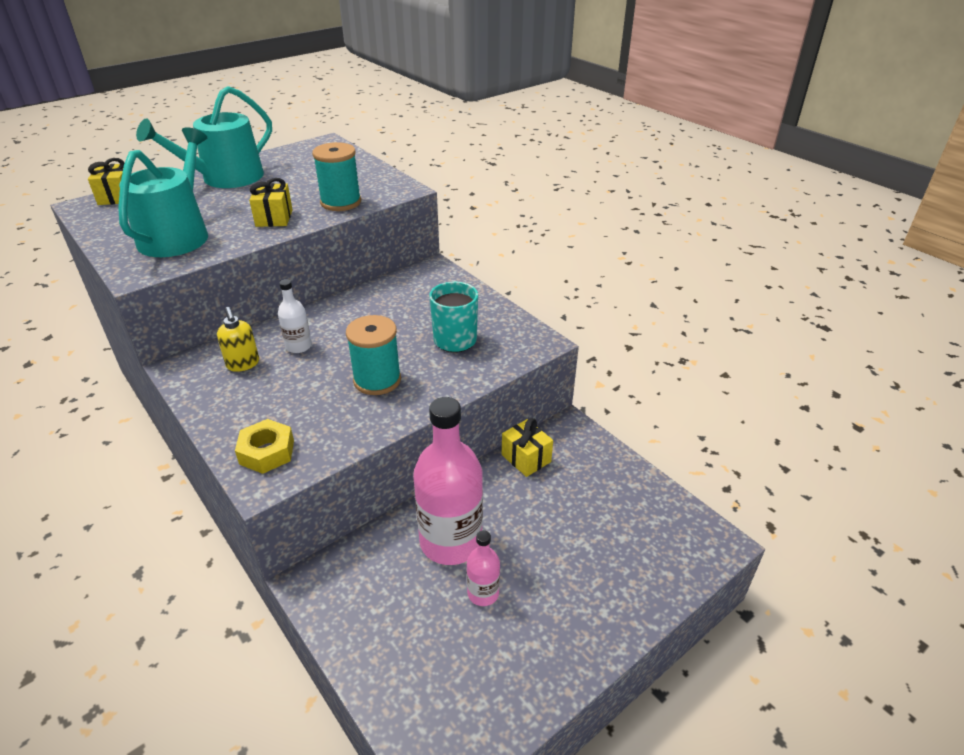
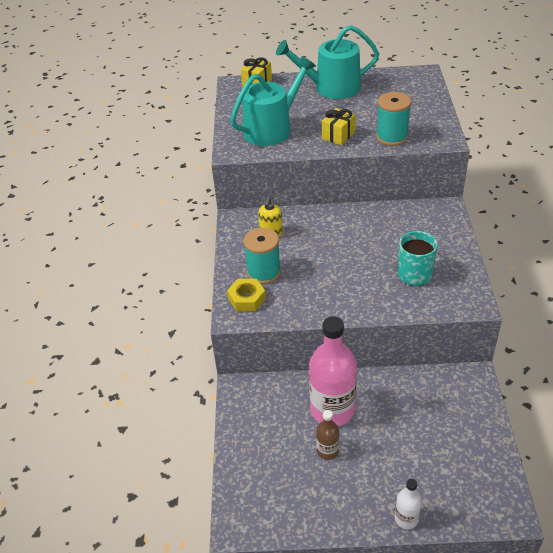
camera: 40 degrees right, 5 degrees up
(298, 346) = (311, 234): white bottle -> white bottle (406, 518)
(377, 380) = (341, 281): turquoise spool -> turquoise spool (264, 272)
(483, 593) = (327, 451): pink bottle -> brown bottle
(526, 458) = (423, 382): yellow gift -> none

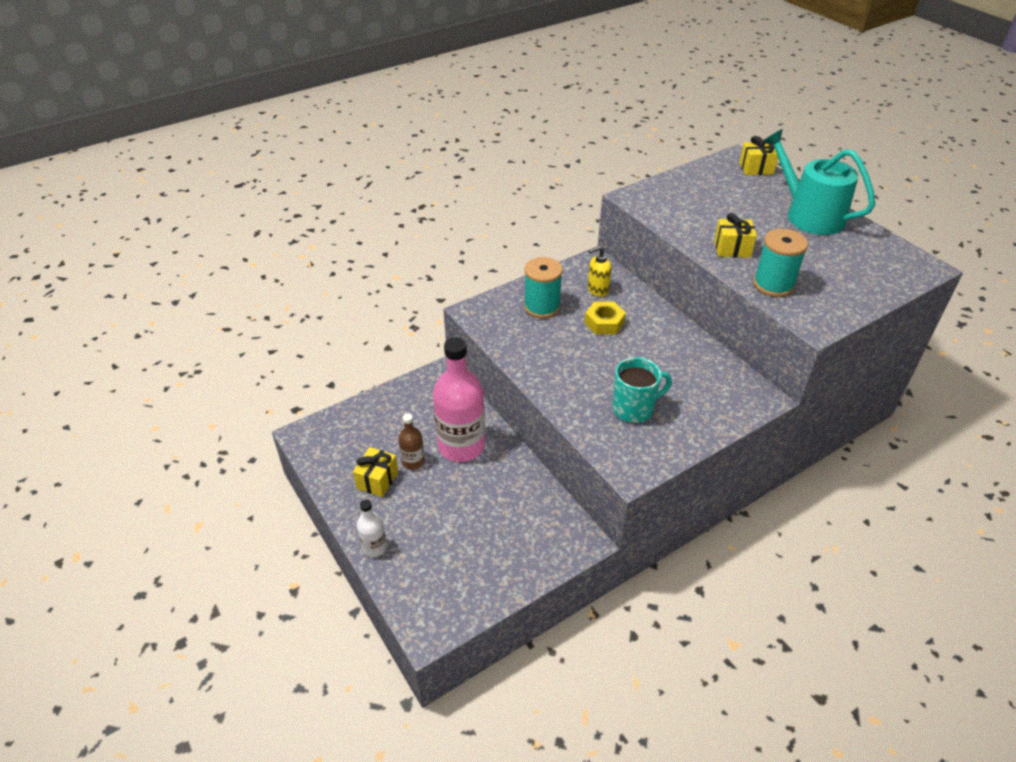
camera: 55 degrees right, 0 degrees up
(247, 299) = (500, 311): yellow nut -> yellow nut (604, 323)
(272, 129) = (693, 205): turquoise watering can -> none
(332, 486) = (377, 480): none -> yellow gift

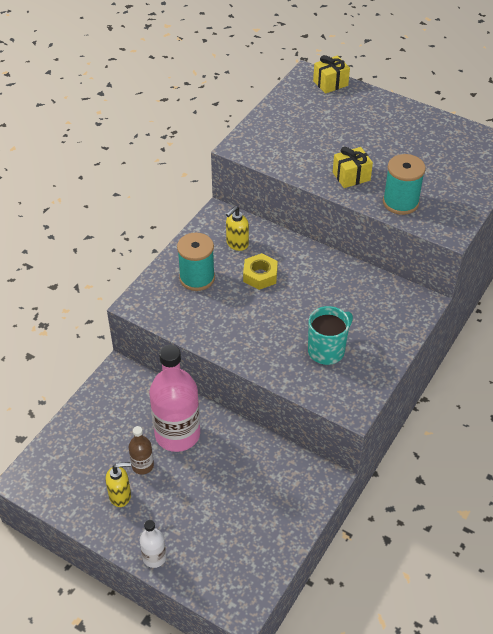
camera: 25 degrees left, 5 degrees up
(377, 480) = (120, 496): yellow gift -> yellow soap dispenser
(809, 215) = (396, 121): turquoise watering can -> none

